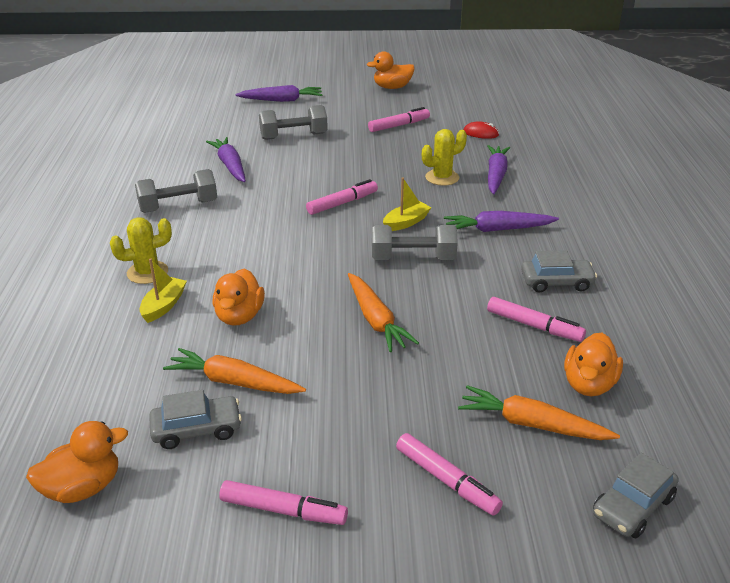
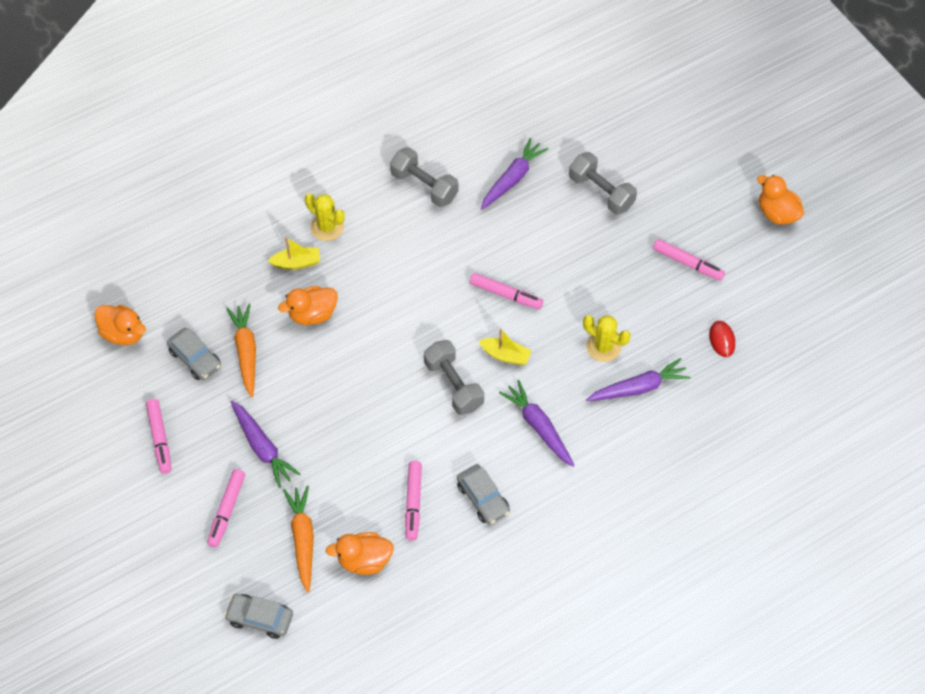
camera: 60 degrees right, 25 degrees up
(282, 100) = (671, 138): purple carrot -> purple carrot (262, 447)
(376, 320) = (358, 399): orange carrot -> none

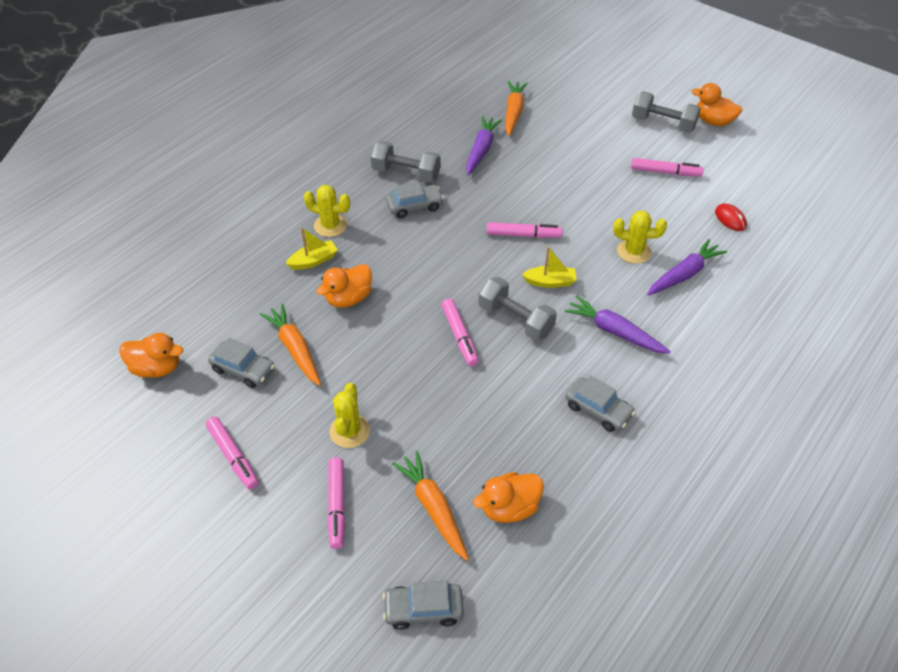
camera: 20 degrees left, 10 degrees down
(262, 447) = (349, 431): purple carrot -> yellow cactus
(413, 503) = (531, 435): pink marker -> pink marker (459, 336)
(416, 229) = (414, 206): none -> grey car
(569, 139) = (513, 112): none -> orange carrot
(601, 192) = (562, 141): grey dumbbell -> grey dumbbell (663, 124)

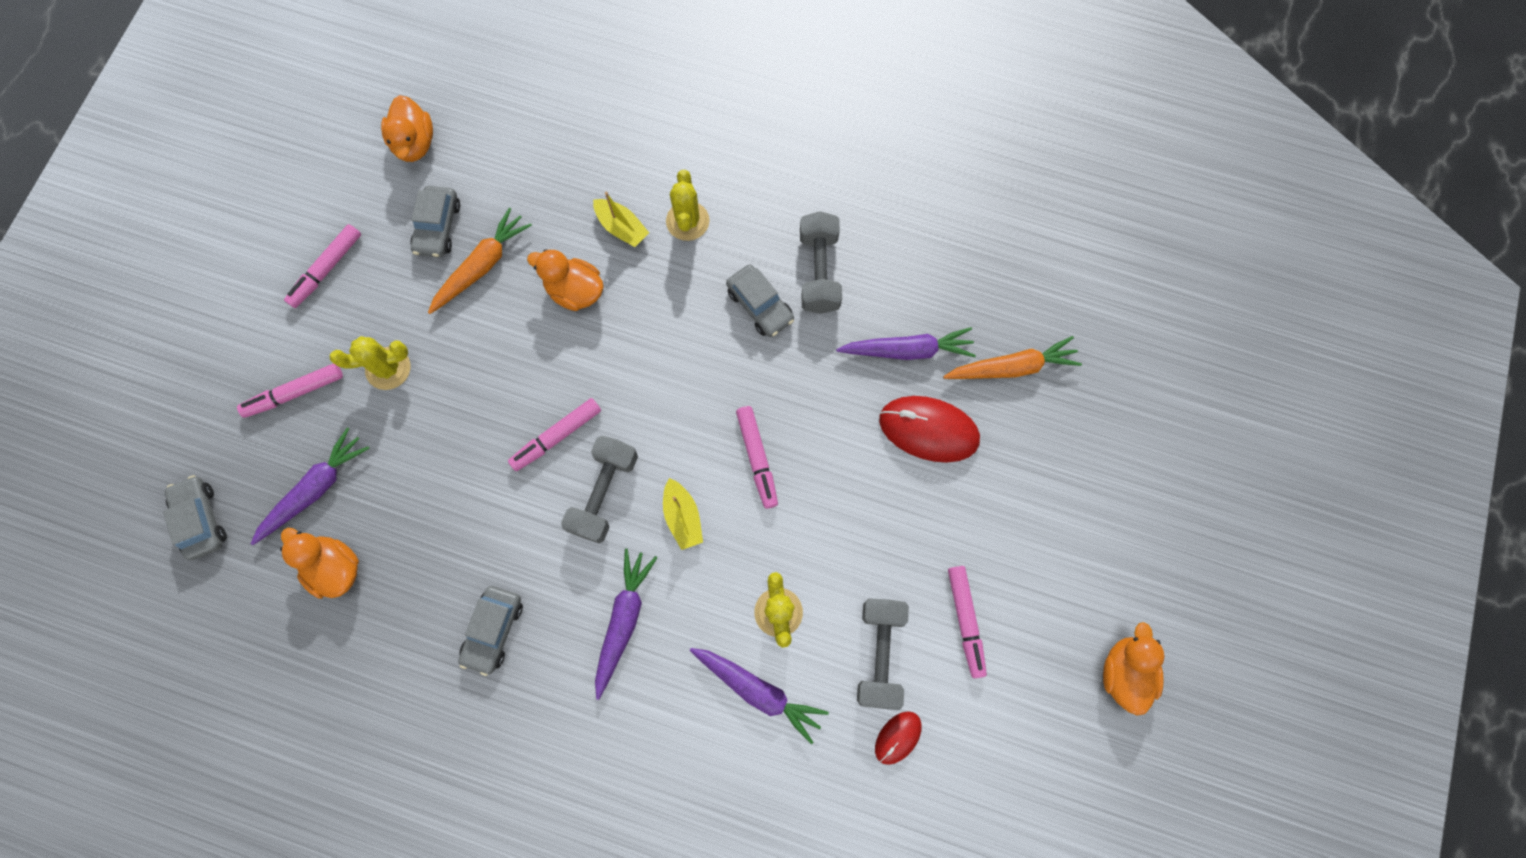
camera: 70 degrees right, 25 degrees up
(433, 508) = (316, 489): orange carrot -> purple carrot
(538, 155) = (928, 430): none -> red mouse
(663, 124) = (1082, 593): grey dumbbell -> grey dumbbell (879, 653)

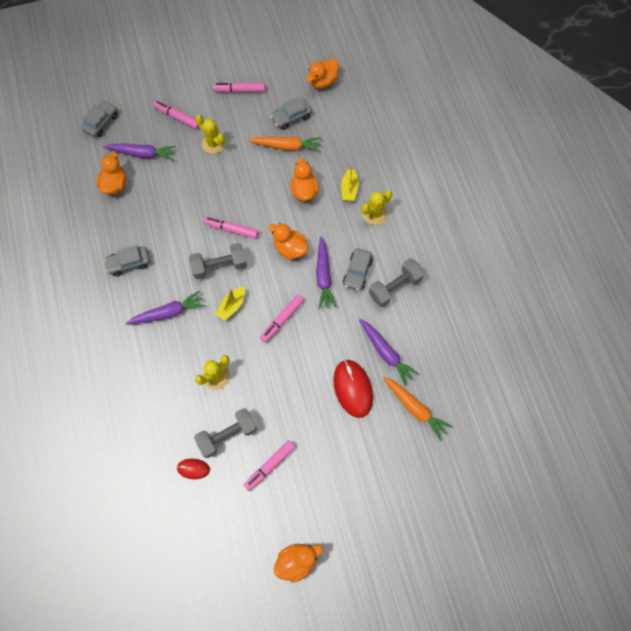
camera: 55 degrees right, 5 degrees down
(653, 372) = (290, 248): none -> orange duck
(758, 691) = (174, 391): purple carrot -> purple carrot (323, 276)

